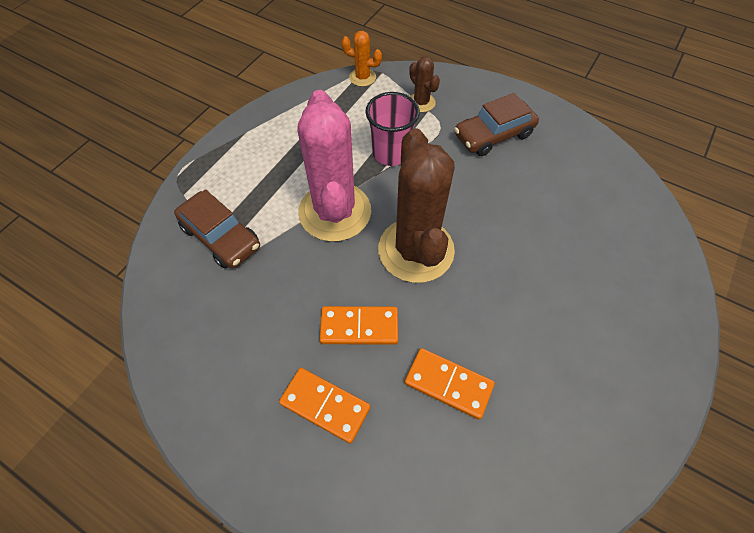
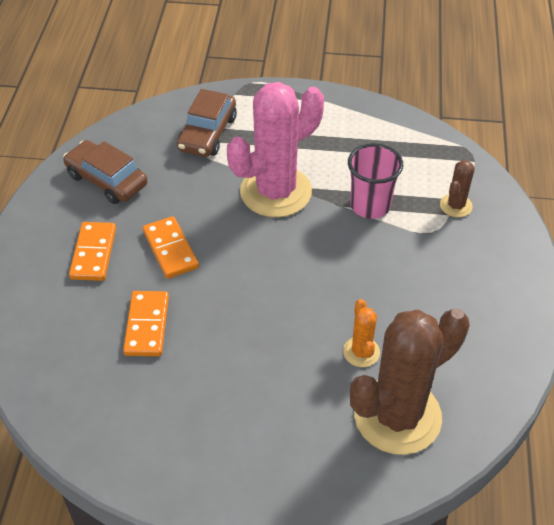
camera: 65 degrees right, 10 degrees down
(362, 77) = (455, 150): orange cactus -> orange cactus (361, 352)
(416, 250) = (268, 261): brown cactus -> brown cactus (397, 416)
(493, 135) = (454, 278): brown car -> brown car (106, 180)

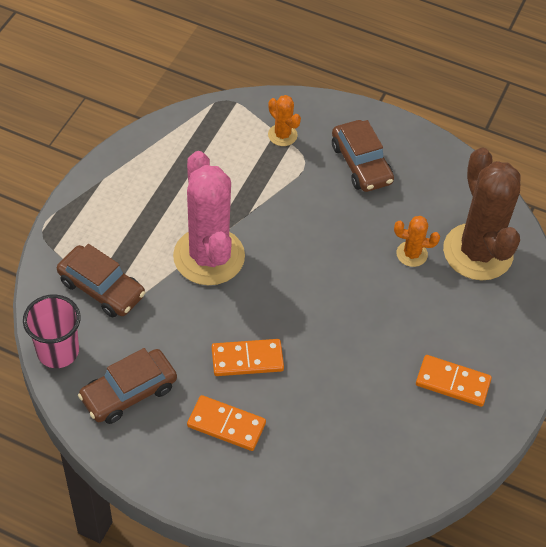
camera: 75 degrees left, 5 degrees up
(147, 325) = (331, 399): orange domino -> orange domino (453, 382)
(370, 205) = (257, 193): pink cup -> pink cup (58, 351)
(456, 206) = (282, 135): brown cactus -> orange cactus
(459, 278) = (361, 164): none -> brown car

